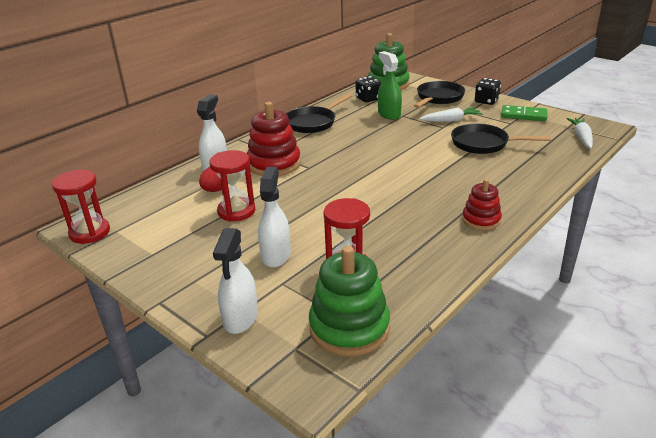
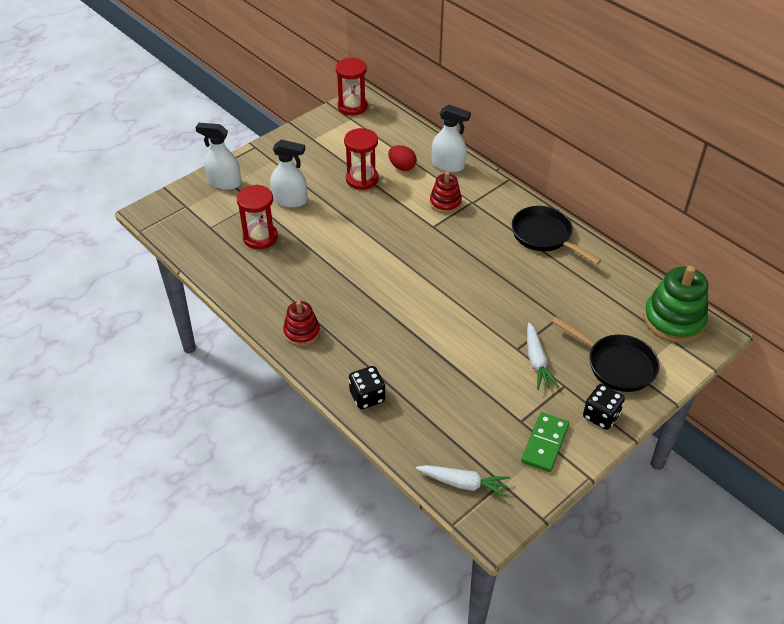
camera: 95 degrees right, 15 degrees up
(274, 164) = (445, 203): red stacking toy -> red stacking toy, size x0.59
(349, 327) = (194, 232): green stacking toy -> none
(368, 99) = (618, 292): black dice -> black dice (367, 396)
(389, 114) = (563, 305): green spray bottle -> none
(483, 144) = (462, 376): black pan -> none

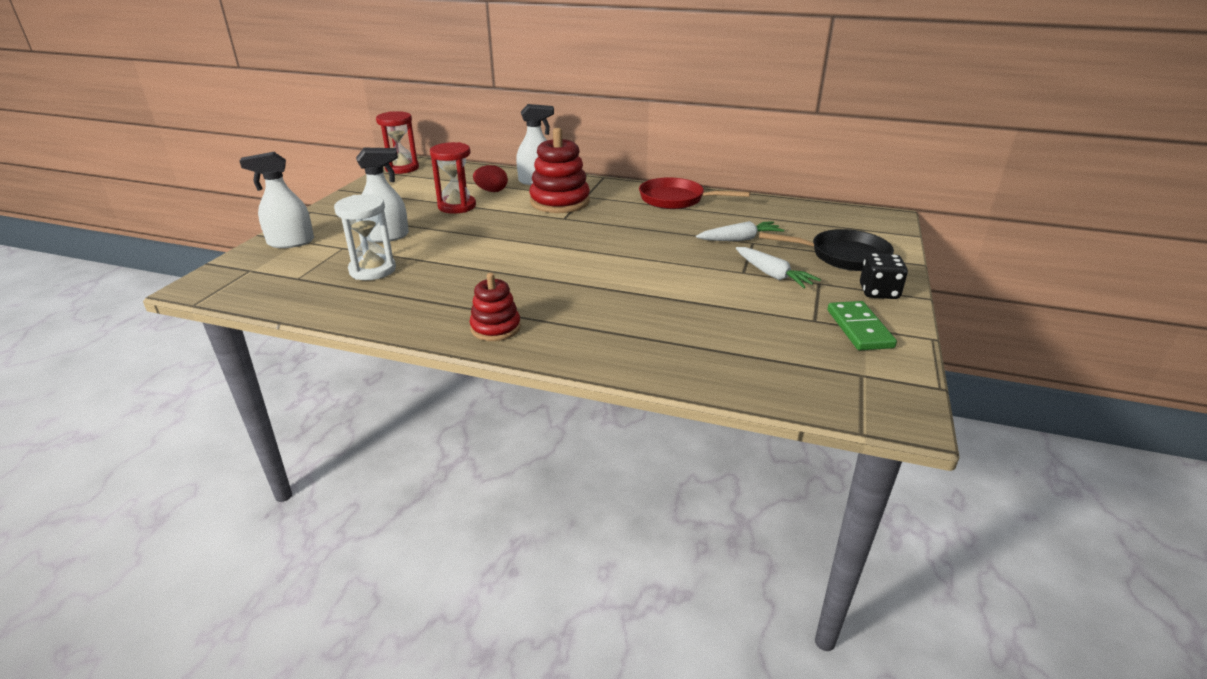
camera: 30 degrees left, 15 degrees down
(260, 237) = (372, 270): red hourglass -> white hourglass
(367, 396) = (632, 356): black dice -> none
(445, 203) = (560, 202): red stacking toy -> red stacking toy, size x1.69
(463, 483) = (825, 390): white carrot -> white carrot (739, 239)
(544, 236) = (676, 200): black pan -> red pan
(673, 320) = (847, 218): green stacking toy -> none

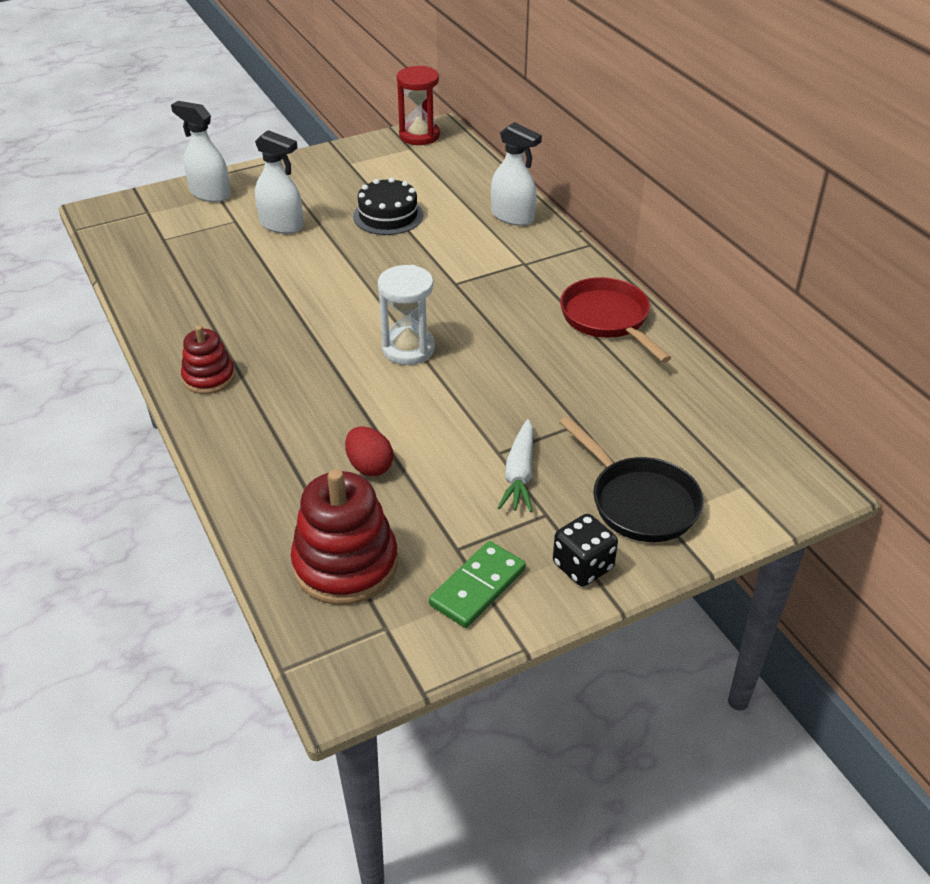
camera: 45 degrees right, 10 degrees up
(372, 270) = (219, 260): white hourglass -> white hourglass (408, 349)
(457, 206) = (388, 216): red hourglass -> black cake
(491, 191) = (449, 209): red egg -> red egg (369, 466)
(560, 202) = (486, 259): red stacking toy -> red stacking toy (345, 564)
(739, 239) = (572, 411): white carrot -> none

